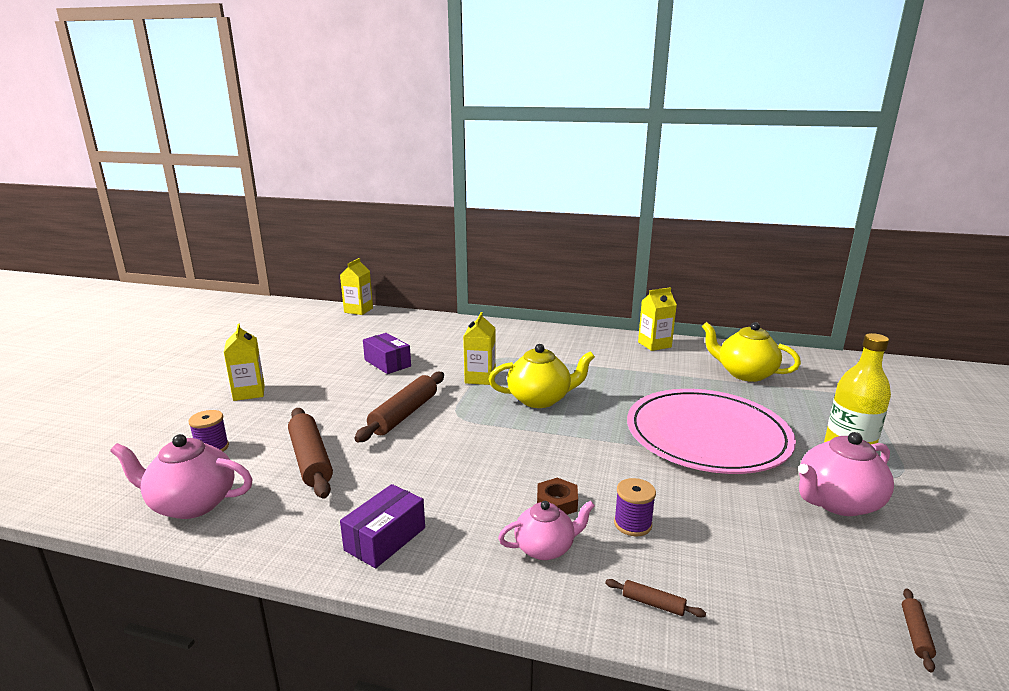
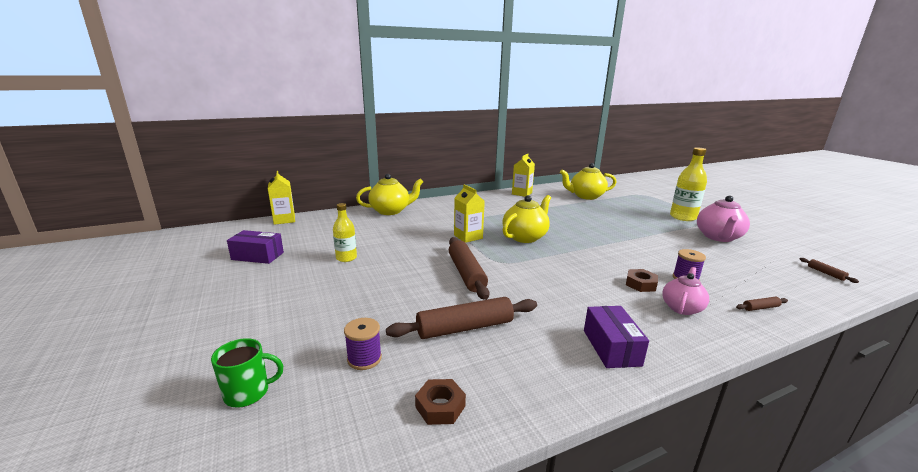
camera: 40 degrees left, 0 degrees up
(129, 437) = (248, 393): none -> green mug
(191, 504) = (440, 406): pink teapot -> brown nut
(249, 392) = (307, 305): yellow carton -> none
(310, 460) = (465, 328): brown rolling pin -> brown rolling pin turned 45 degrees counterclockwise
(340, 362) = (346, 258): none -> yellow bottle
(387, 363) = (386, 247): purple box -> purple box (257, 256)
(460, 326) = (390, 211): none -> yellow teapot
(707, 435) = (628, 228): pink plate -> none

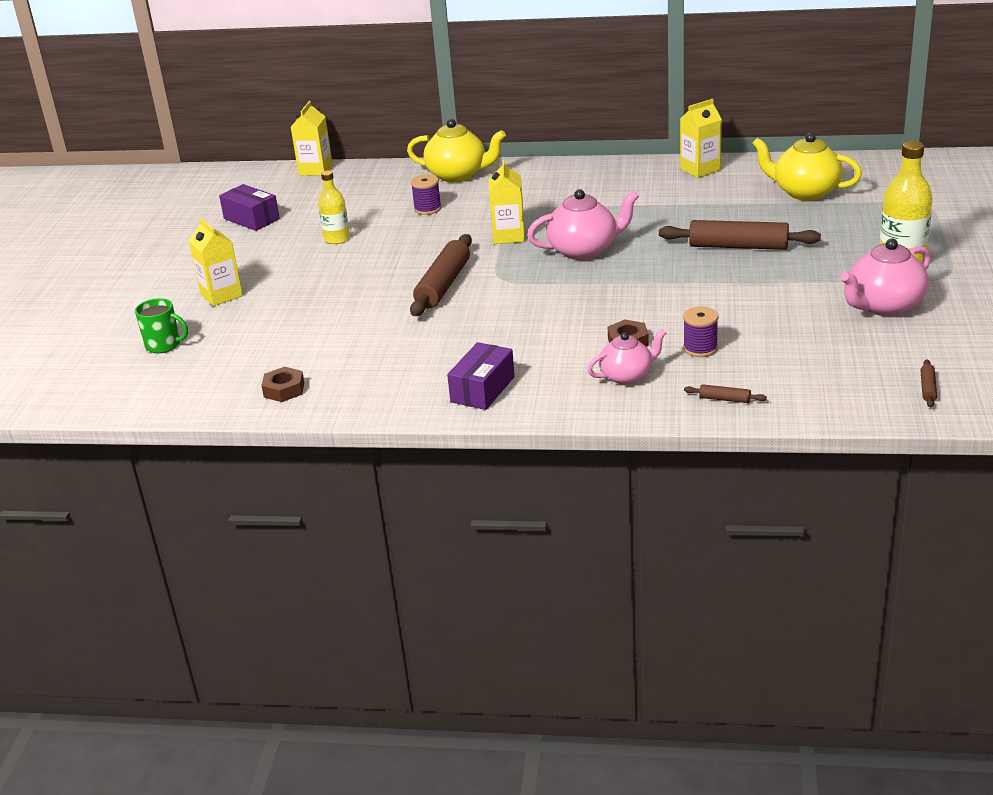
camera: 35 degrees right, 10 degrees up
(278, 321) = (221, 295): none -> yellow carton
(364, 359) = (262, 343): purple spool -> purple spool (427, 209)
(465, 328) = (372, 339): brown rolling pin -> brown rolling pin (738, 246)
(525, 237) = (584, 250): yellow teapot -> pink teapot

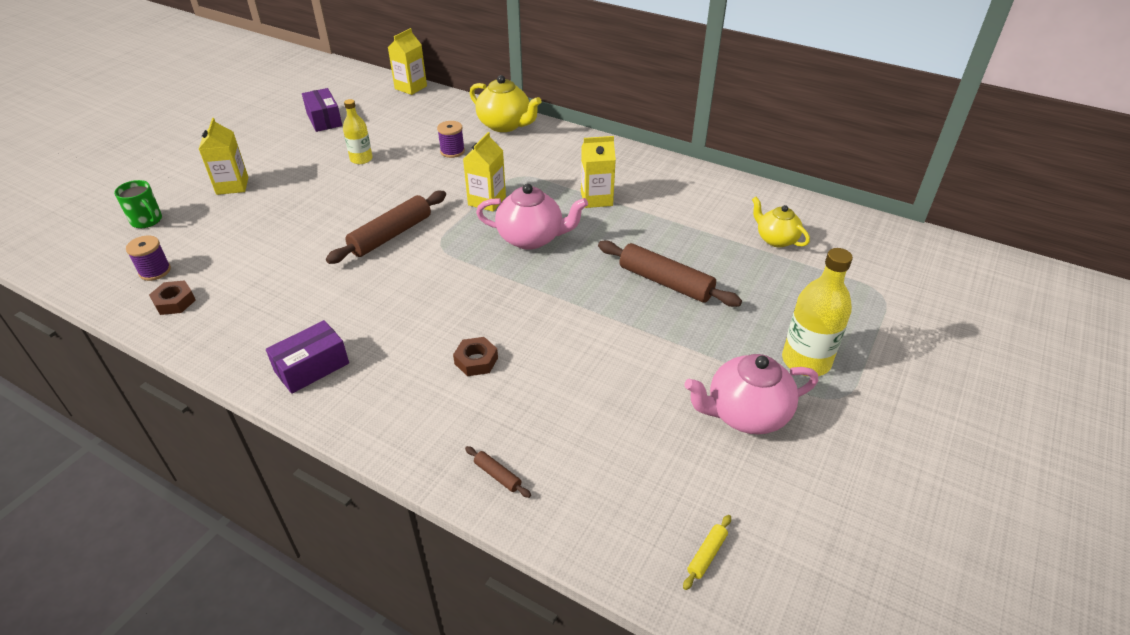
camera: 20 degrees right, 10 degrees up
(627, 376) = (439, 404): pink teapot -> none
(700, 169) = (702, 182): yellow carton -> yellow carton (596, 199)
(700, 348) = (530, 396): purple spool -> purple spool (155, 271)
(805, 192) = (775, 239): yellow teapot -> yellow teapot, size x0.65
(928, 388) = (707, 555): brown rolling pin -> yellow rolling pin

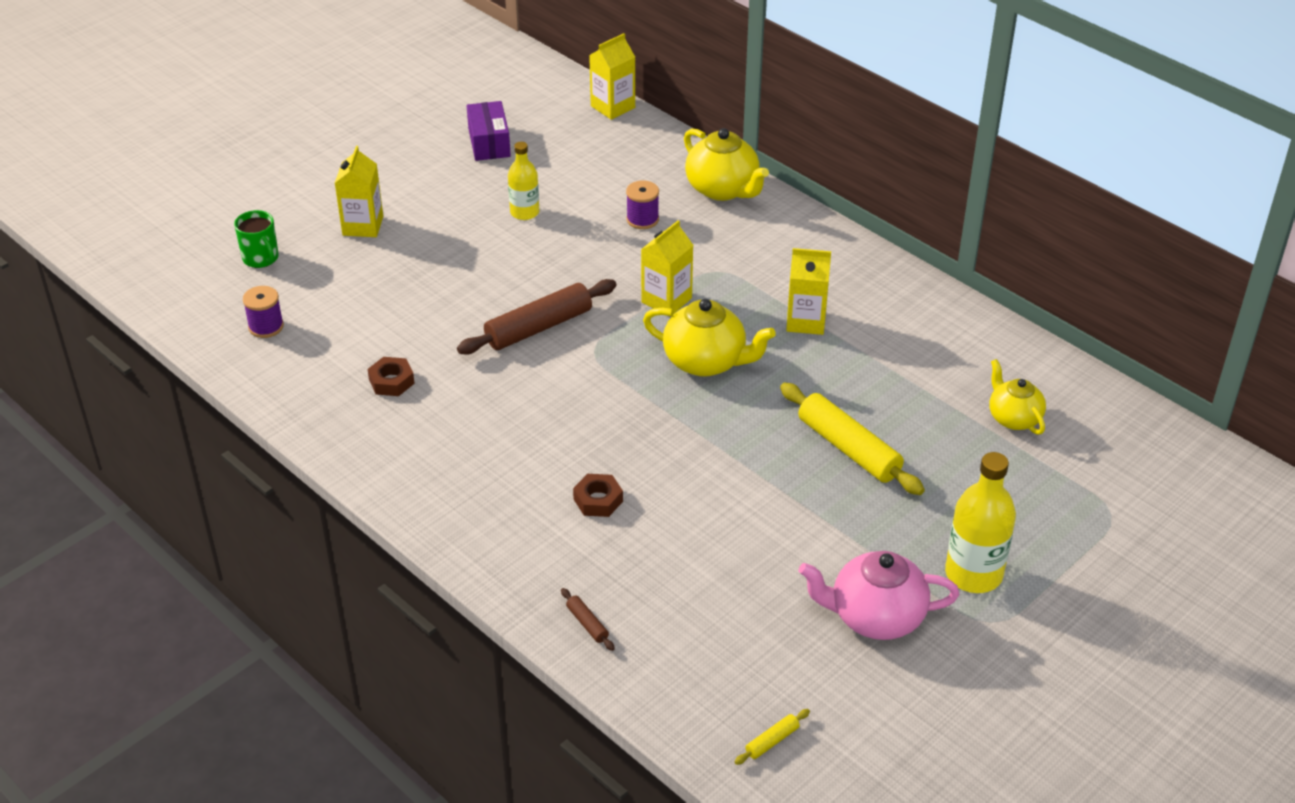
camera: 15 degrees right, 0 degrees up
(174, 302) = (284, 369): brown nut -> brown nut (391, 381)
(312, 367) = (420, 473): purple box -> none
(531, 238) = (706, 361): pink teapot -> yellow teapot
(665, 282) = (848, 449): brown rolling pin -> yellow rolling pin

